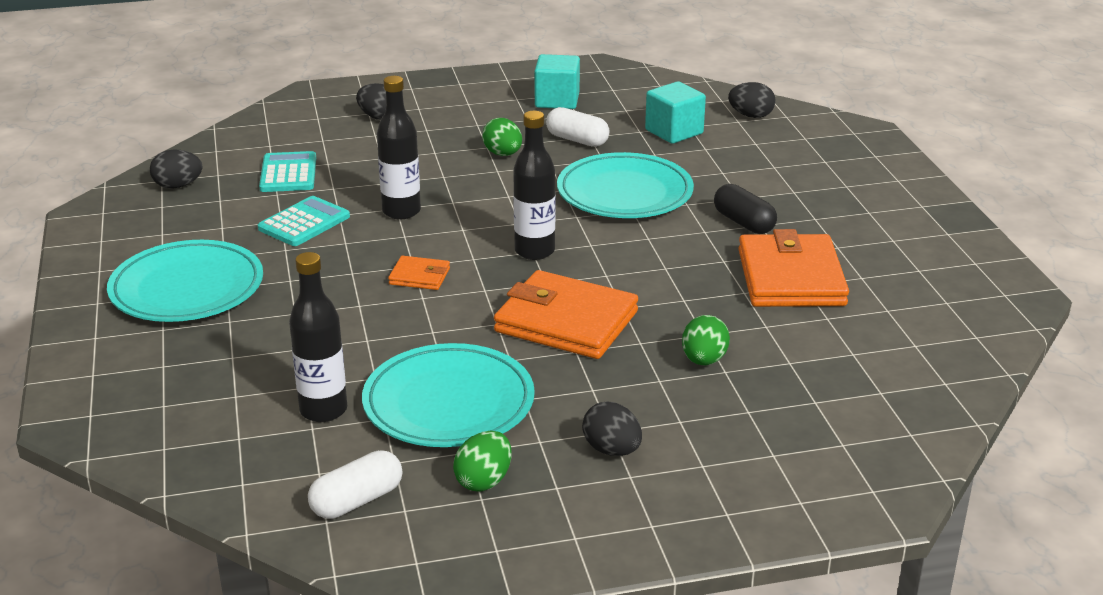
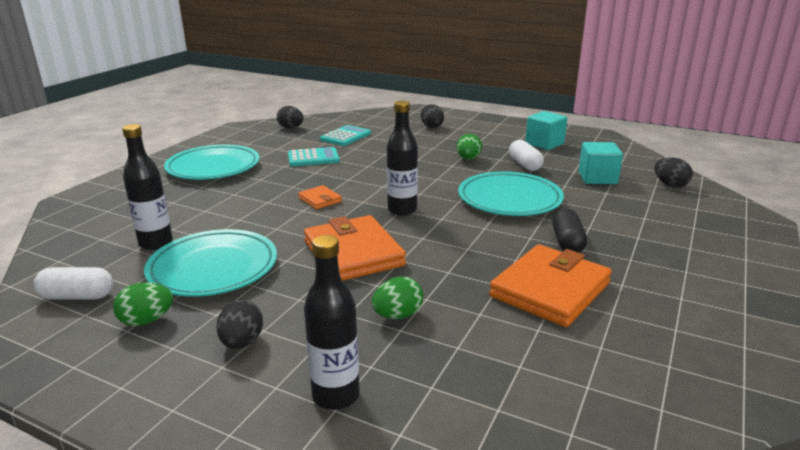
camera: 40 degrees right, 5 degrees down
(401, 211) = (367, 168): black bottle -> black bottle (336, 395)

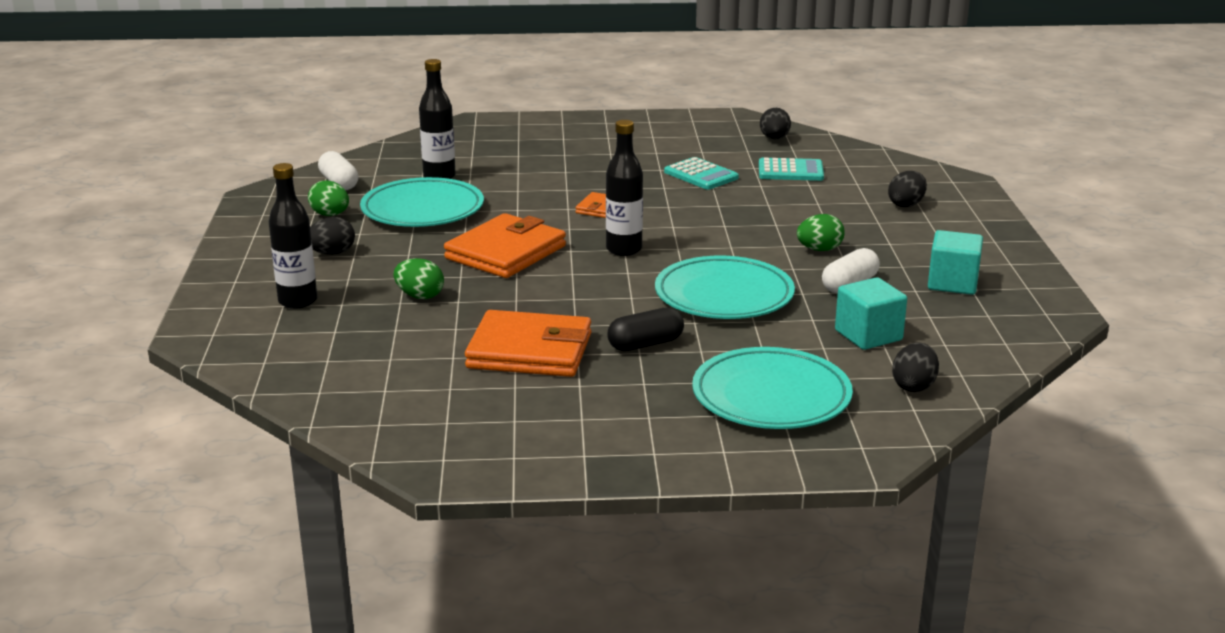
camera: 60 degrees right, 0 degrees up
(213, 167) = (613, 143): turquoise plate -> turquoise plate (771, 396)

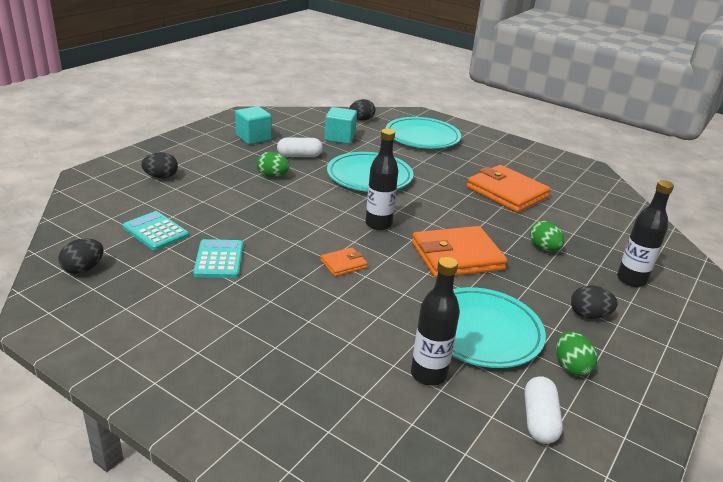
camera: 145 degrees left, 5 degrees up
(645, 344) = (445, 173): black capsule -> none

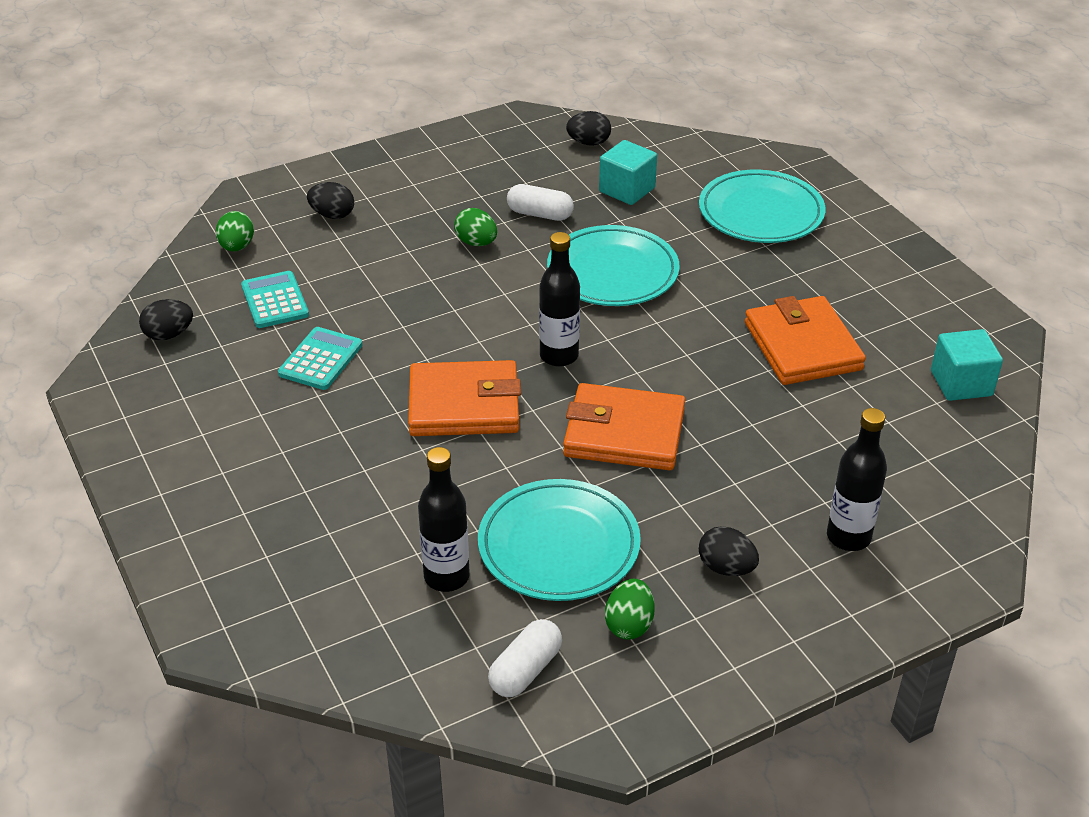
camera: 30 degrees right, 10 degrees up
(253, 137) = (499, 167): turquoise cube -> turquoise cube (961, 383)
(343, 264) = (464, 405): orange wallet -> orange wallet, size x2.13
(361, 119) = (690, 159): black egg -> black egg (588, 143)
(543, 248) = (764, 453): green egg -> green egg (237, 247)

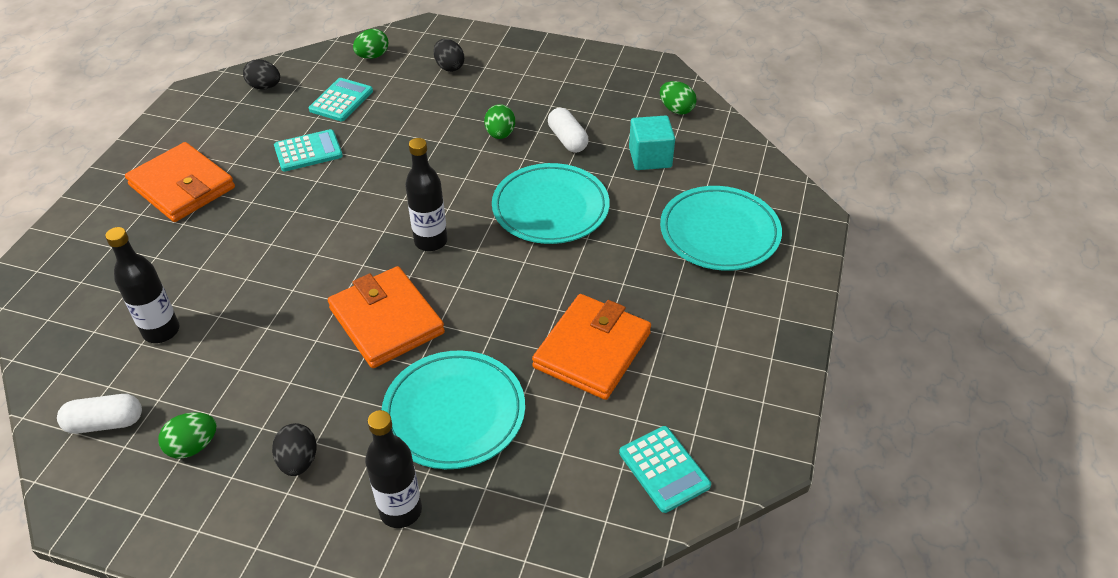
camera: 45 degrees right, 5 degrees up
(464, 405) = (332, 233): orange wallet -> orange wallet (182, 187)
(559, 546) = (239, 362): turquoise plate -> turquoise plate (454, 413)
(588, 143) = (676, 109): black egg -> green egg
(961, 383) = (664, 469): turquoise cube -> turquoise calculator

